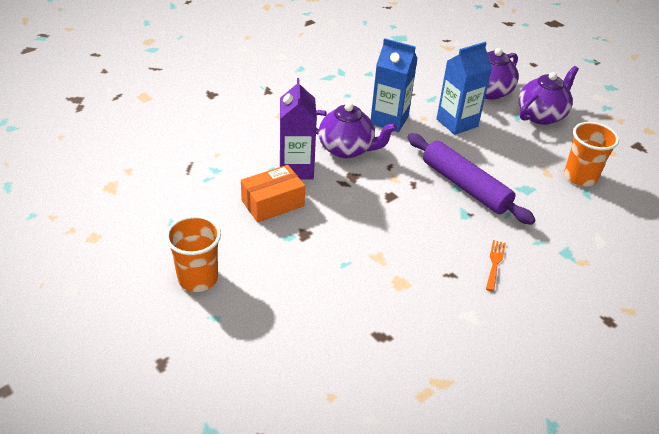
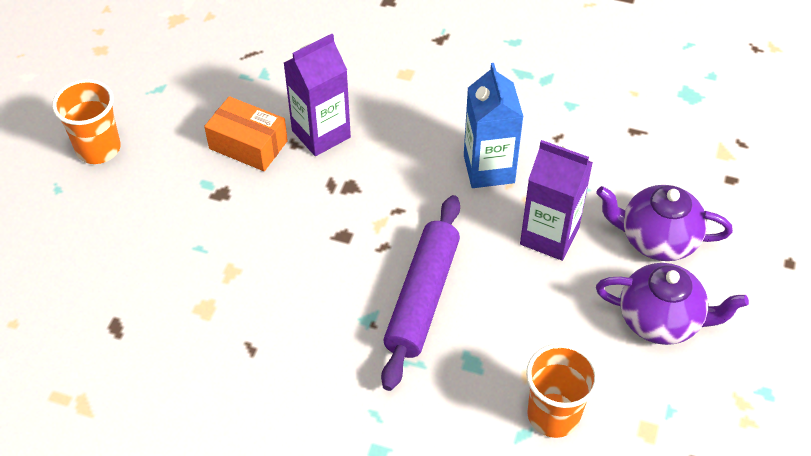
camera: 60 degrees right, 10 degrees up
(347, 149) = (395, 158): purple teapot -> none
(457, 123) = (549, 236): blue carton -> purple carton
(495, 263) = (301, 383): orange fork -> none

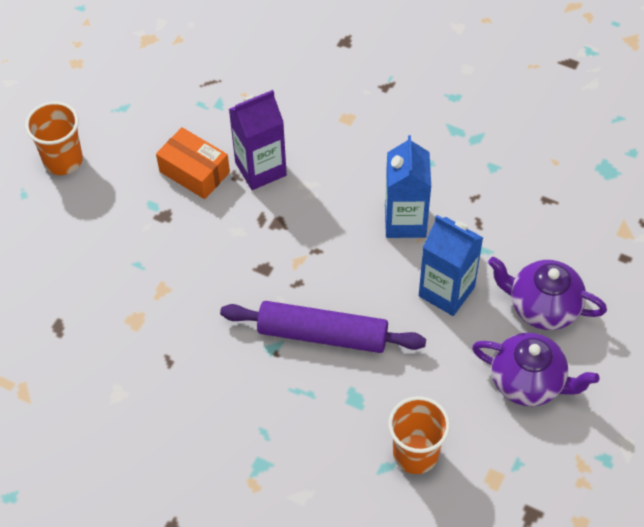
camera: 10 degrees right, 5 degrees up
(422, 297) = (323, 334): purple rolling pin -> purple rolling pin turned 75 degrees clockwise
(549, 236) = (446, 291): purple carton -> blue carton

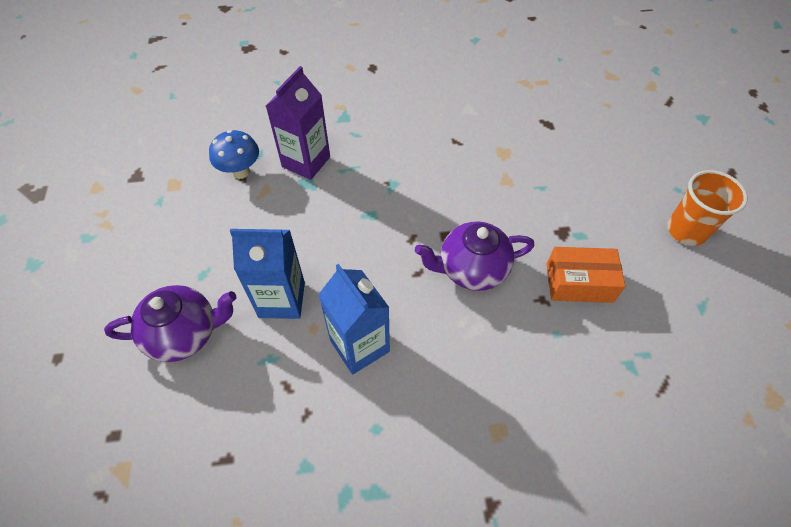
camera: 145 degrees right, 0 degrees up
(260, 169) = (528, 320): purple carton -> purple carton (306, 162)
(323, 334) = (362, 212): purple rolling pin -> none
(415, 454) = (240, 172): orange cup -> blue mushroom
(529, 382) = (172, 262): purple teapot -> purple teapot (471, 269)

